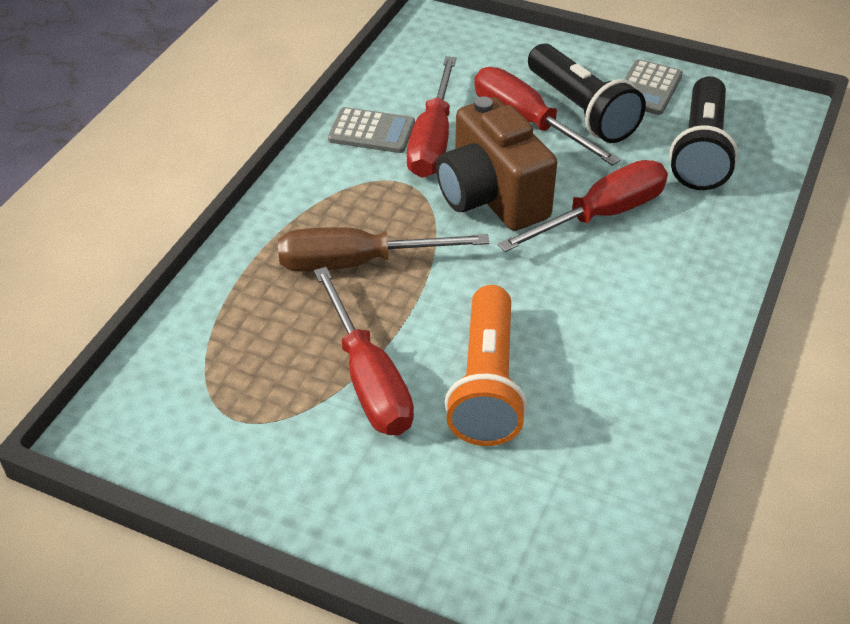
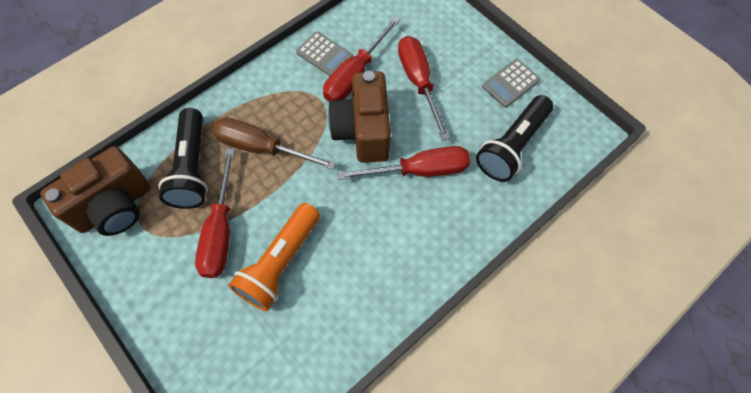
camera: 25 degrees right, 20 degrees up
(175, 410) = (115, 207): none -> brown camera
(581, 110) = (457, 85): black flashlight -> black flashlight (192, 168)

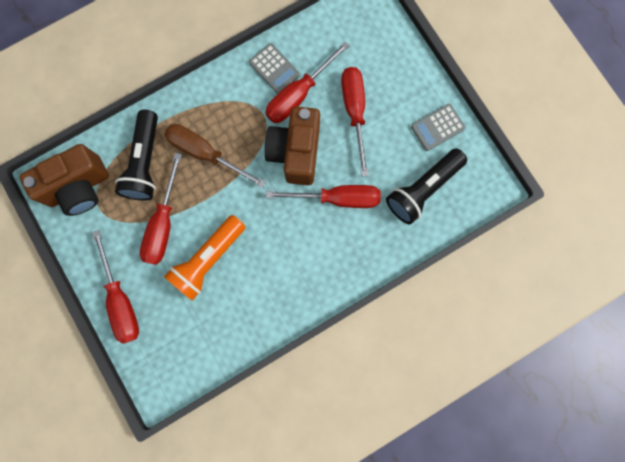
camera: 10 degrees right, 15 degrees up
(176, 330) = (121, 300): none -> red screwdriver

